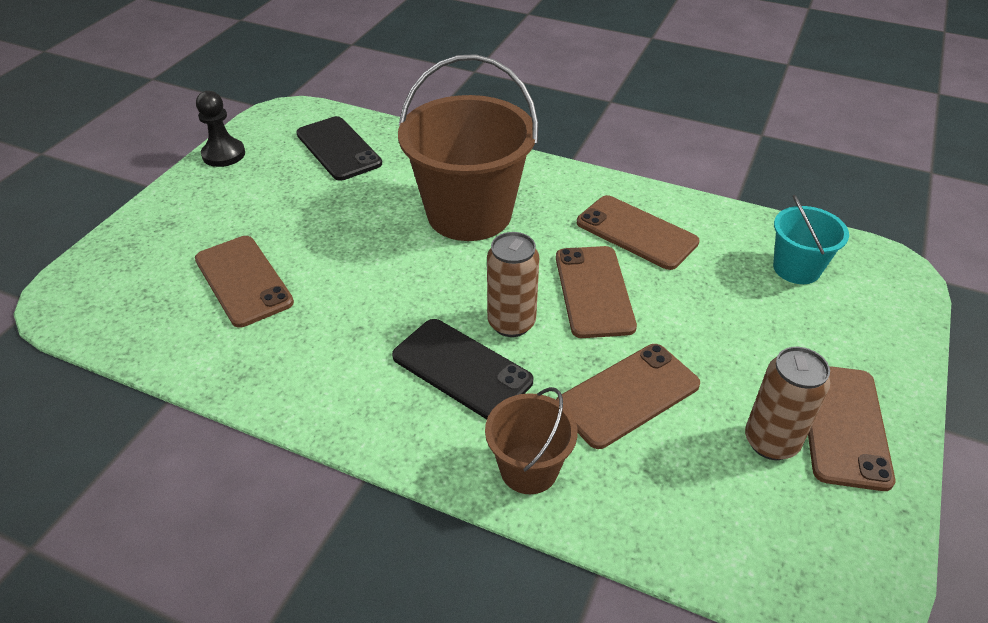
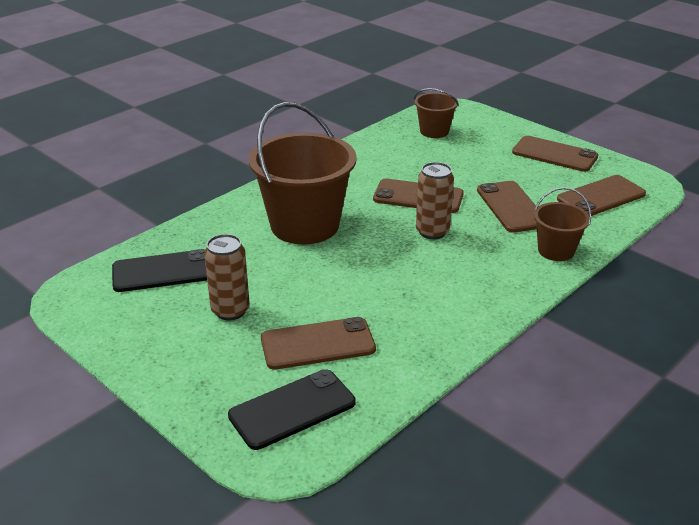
camera: 70 degrees left, 10 degrees down
(224, 154) = (111, 339): black pawn -> none
(461, 369) = (466, 258): black phone -> black phone (292, 409)
(636, 232) = (370, 169): brown phone -> brown phone (601, 197)
(771, 442) = (559, 176): brown can -> brown can (230, 310)
(796, 268) = (434, 131): turquoise bucket -> brown bucket

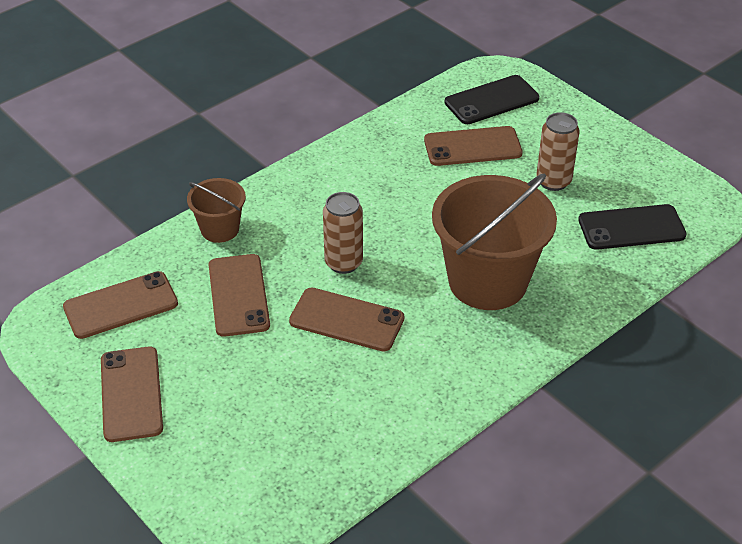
camera: 175 degrees left, 10 degrees up
(434, 131) = (287, 466): brown bucket -> none
(554, 154) = (131, 394): brown phone -> brown phone turned 45 degrees clockwise

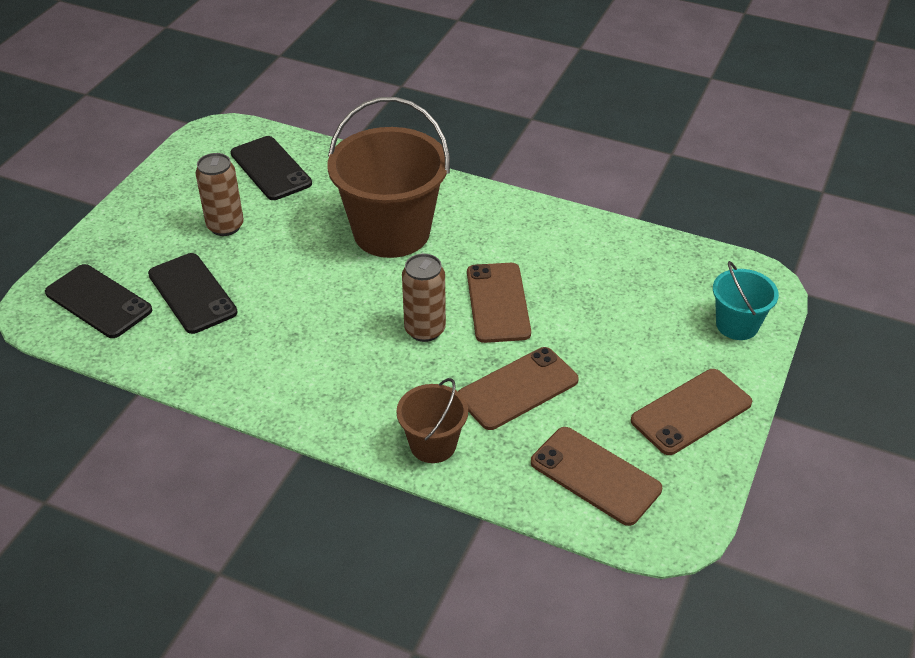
camera: 115 degrees left, 0 degrees up
(201, 483) = (737, 325): none -> turquoise bucket
(472, 147) = (192, 293): brown phone -> black phone

